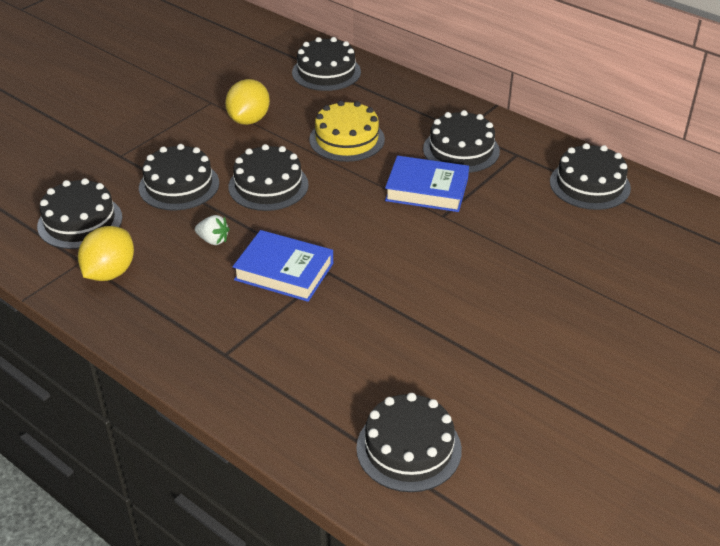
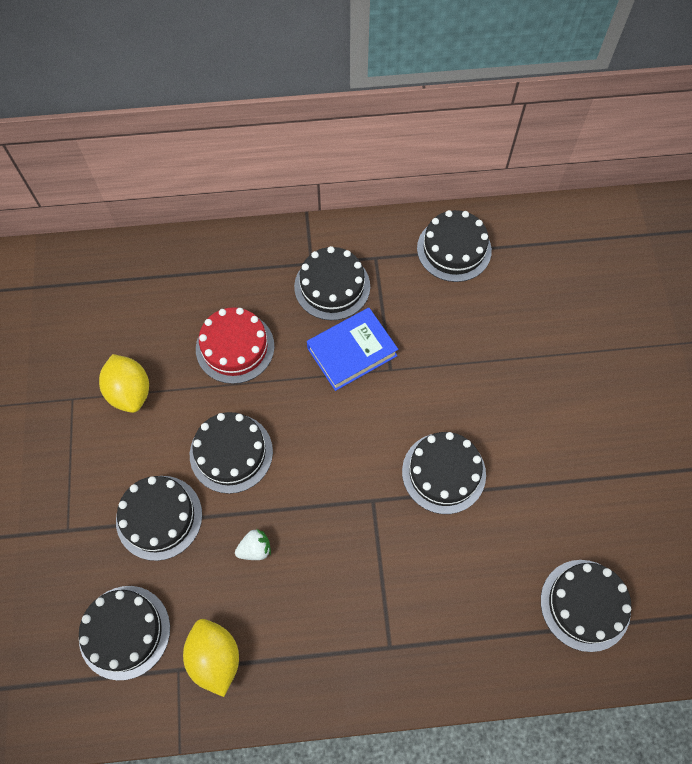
camera: 45 degrees left, 25 degrees up
(284, 271) = (342, 530): blue book -> none
(326, 72) = (131, 280): black cake -> black cake (443, 473)
(347, 139) = (235, 347): yellow cake -> red cake

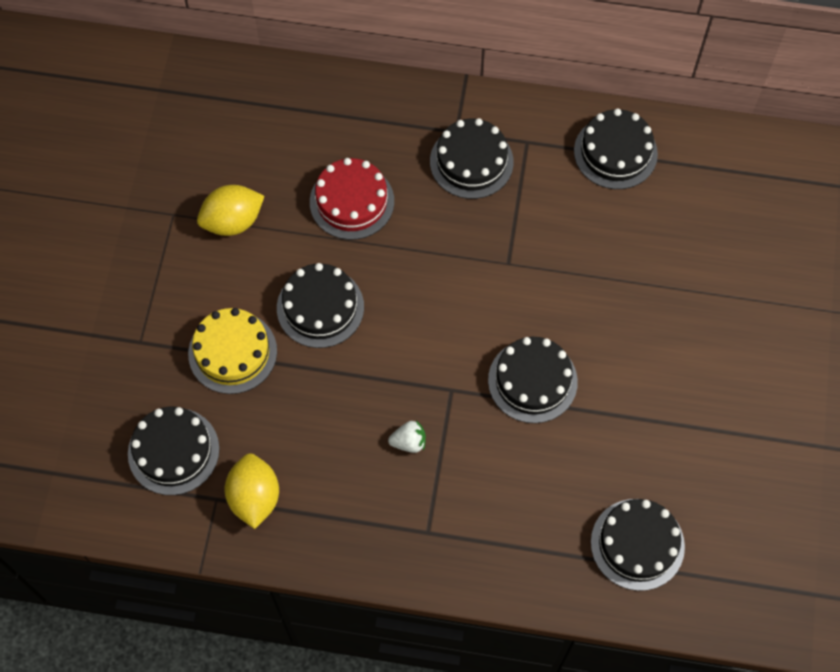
camera: 15 degrees right, 0 degrees up
(130, 392) = (233, 221): yellow lemon -> yellow lemon turned 75 degrees clockwise
(159, 517) = (232, 352): black cake -> yellow cake
(255, 549) = (320, 406): white strawberry -> white strawberry (409, 442)
(352, 352) = (473, 235): blue book -> none

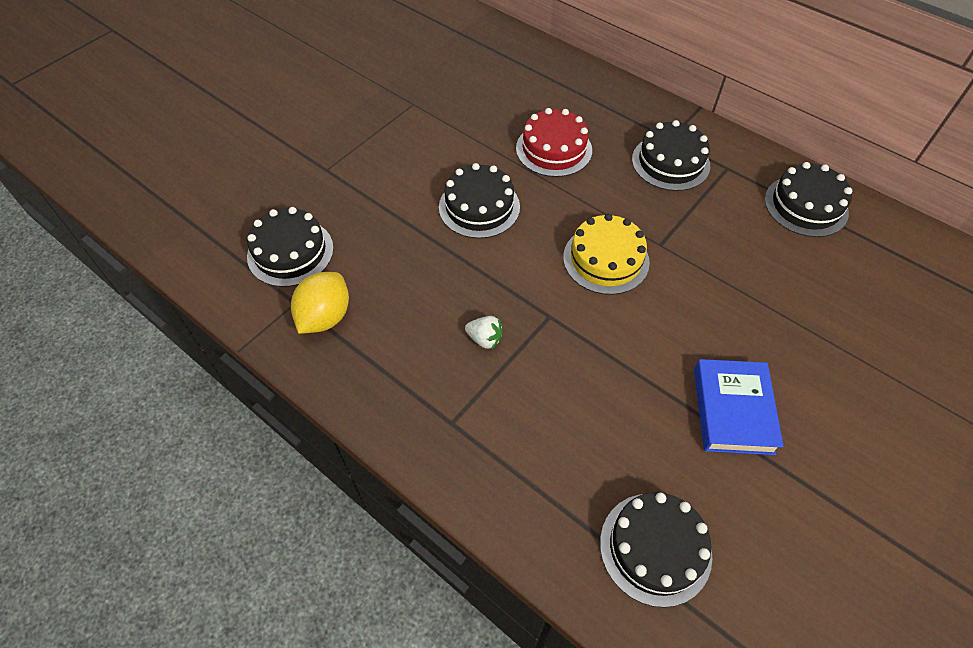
camera: 30 degrees right, 10 degrees down
(232, 352) = (388, 206): yellow cake -> yellow cake (606, 259)
(233, 221) = (453, 125): yellow lemon -> none
(532, 381) = (629, 344): black cake -> none
(642, 397) = (733, 410): none -> blue book

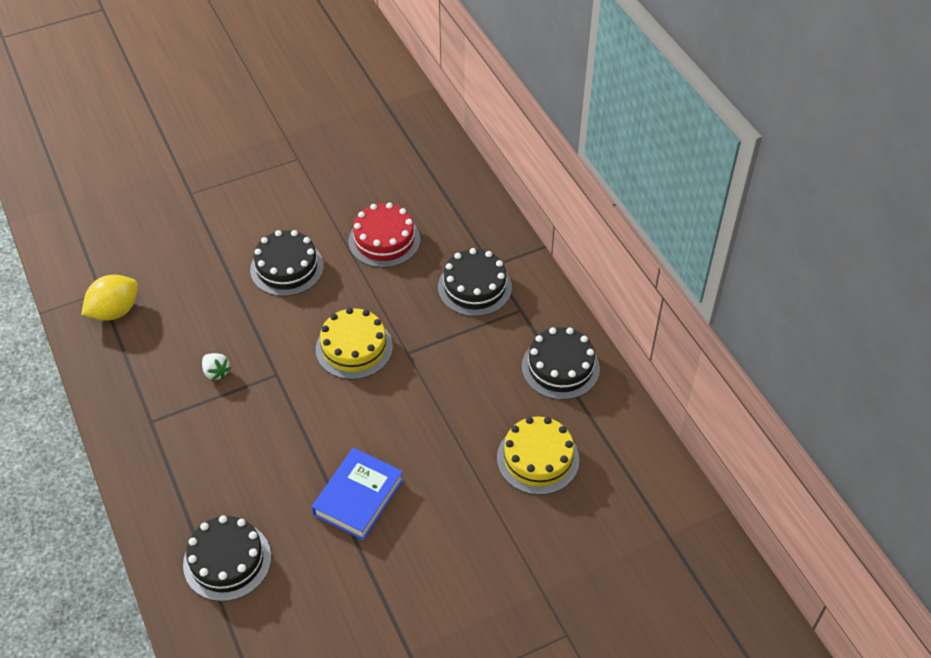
camera: 25 degrees right, 5 degrees down
(290, 252) = (122, 252): black cake -> none
(861, 297) = (538, 459): none -> yellow cake

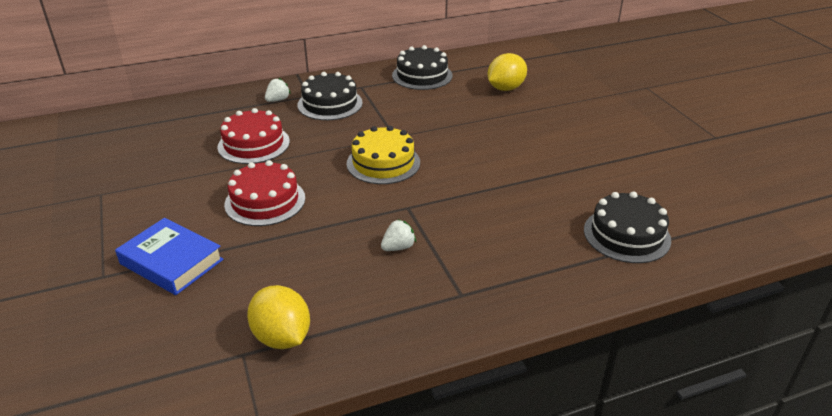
camera: 85 degrees left, 15 degrees down
(287, 268) = (265, 201): black cake -> red cake
(358, 497) = (548, 163): blue book -> blue book (171, 262)
(478, 241) = (278, 100): none -> white strawberry
(538, 459) = (505, 88): yellow cake -> yellow lemon

